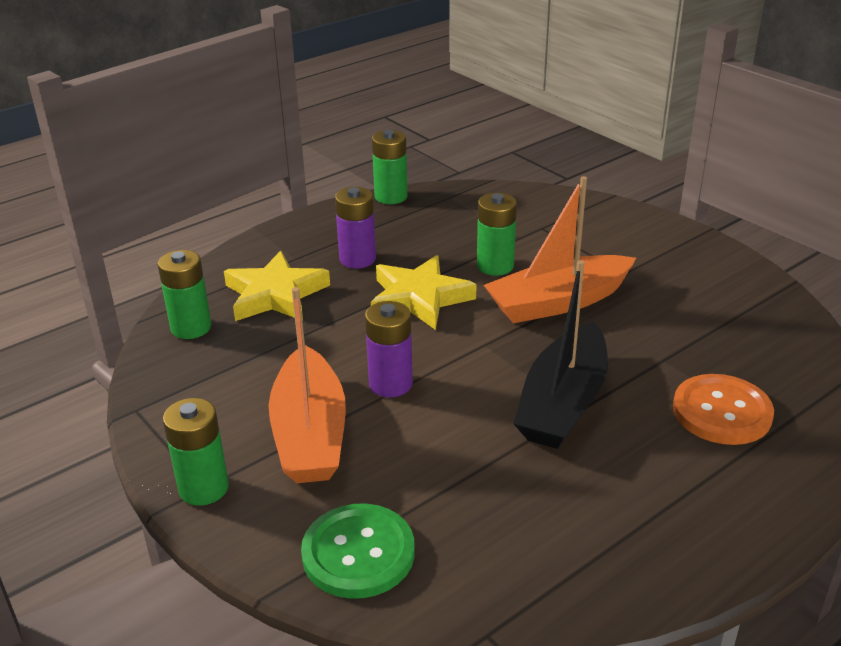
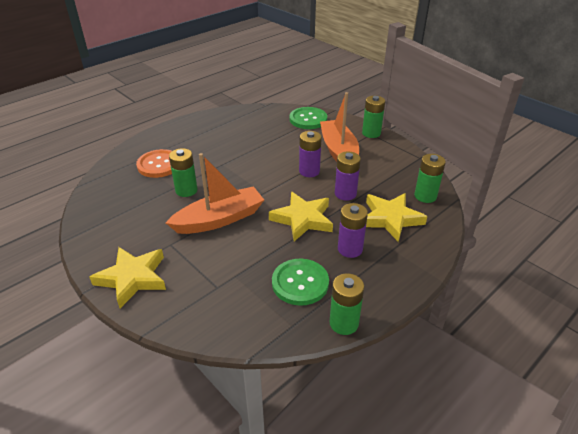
camera: 175 degrees right, 5 degrees up
(333, 336) = (345, 194): none -> purple battery
(435, 228) = (300, 283): none -> green button
(495, 266) = (255, 246): green battery -> green battery (186, 190)
(563, 403) = (229, 166): black boat -> none
(657, 238) = (133, 278): none -> yellow star

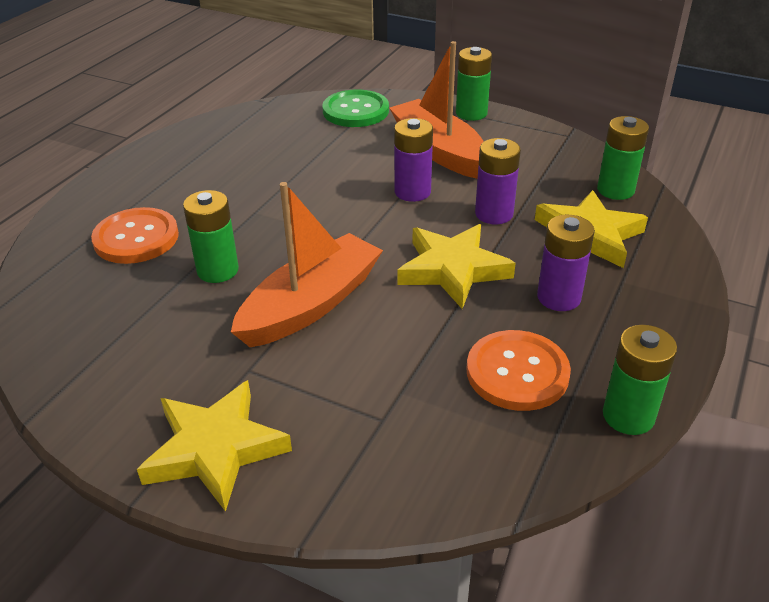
camera: 20 degrees left, 0 degrees up
(300, 283) = (517, 372): green button -> orange button

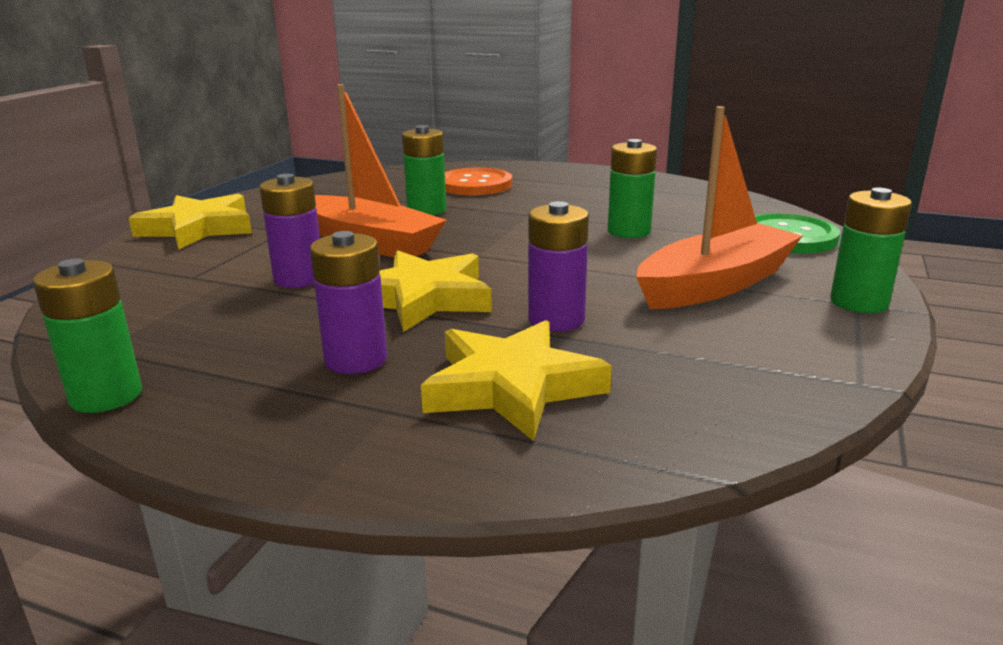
camera: 85 degrees right, 15 degrees down
(412, 192) = (594, 273): purple battery -> purple battery (299, 279)
(517, 372) = (222, 333): orange button -> none
(615, 190) = (672, 420): green battery -> green battery (629, 231)

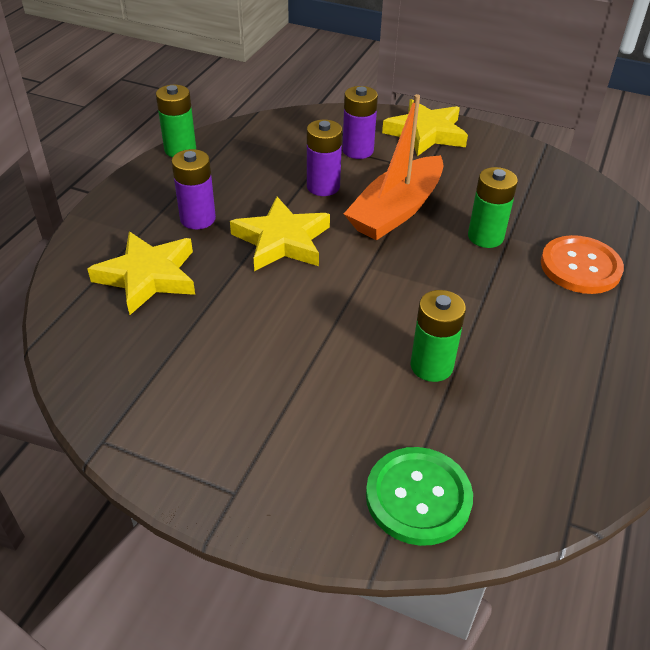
camera: 90 degrees right, 20 degrees up
(556, 320) = (235, 301): purple battery -> purple battery (358, 150)
(715, 284) = (289, 402): orange boat -> none
(859, 302) = (235, 494): green battery -> none

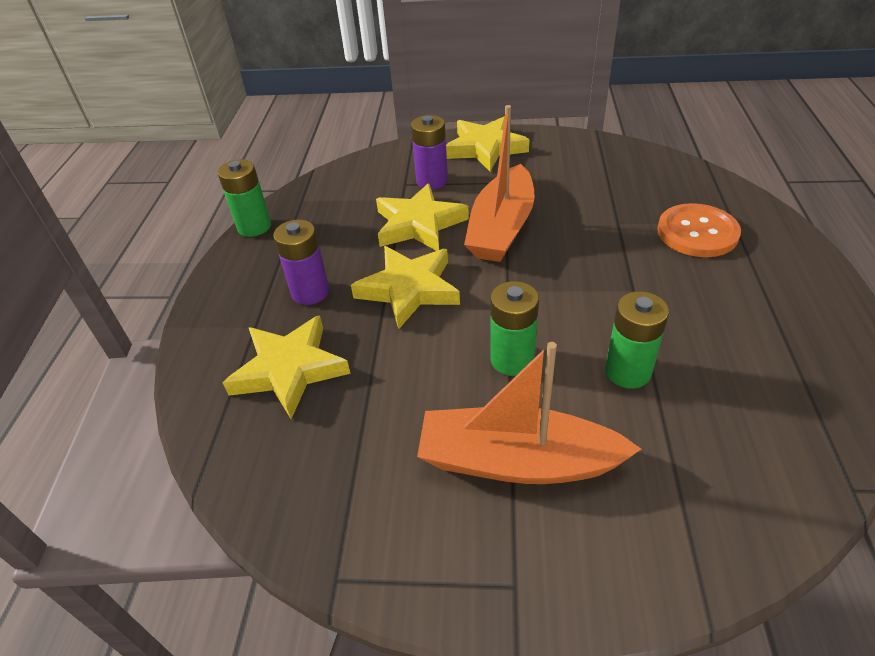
camera: 15 degrees left, 0 degrees up
(291, 405) = (517, 461): none -> orange boat
(323, 186) = (419, 224): purple battery -> yellow star
(418, 497) = (701, 517): green button -> none
(485, 237) = (597, 229): green battery -> green battery (512, 360)

